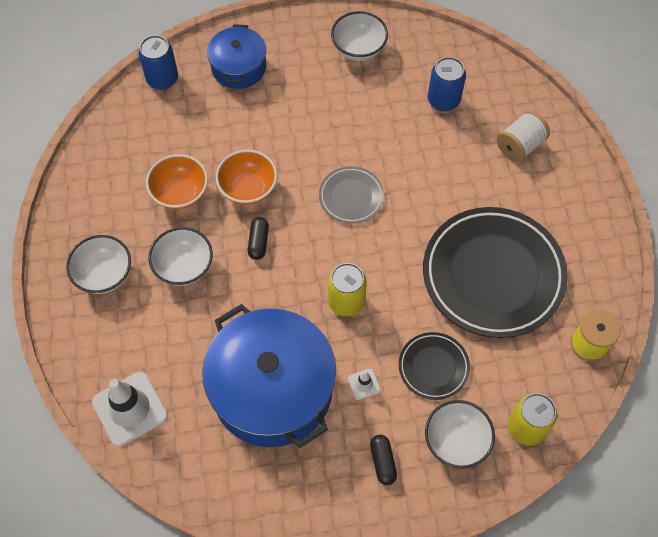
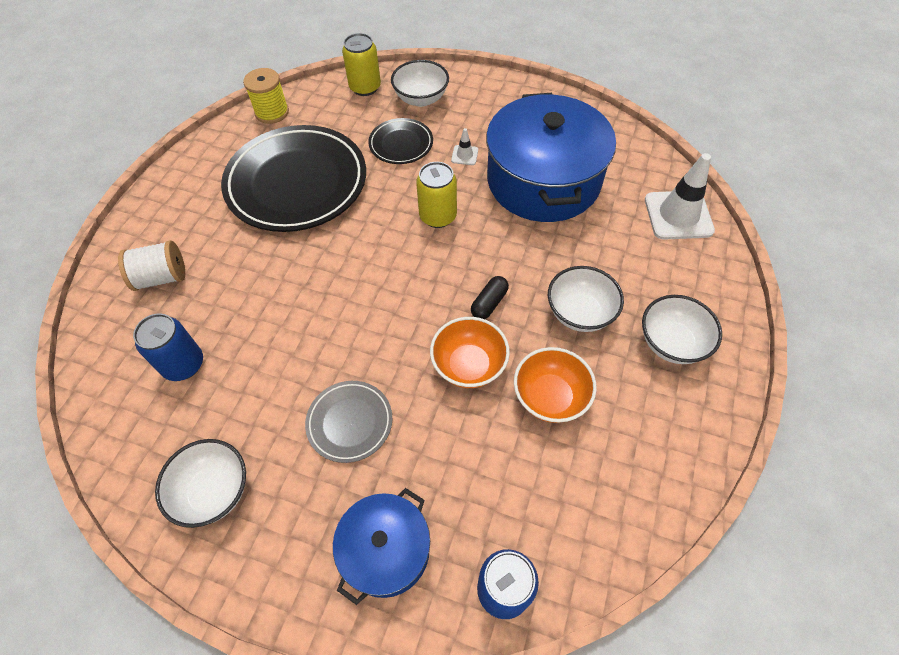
camera: 150 degrees left, 5 degrees down
(351, 197) = (366, 305): grey plate -> grey plate (350, 422)
(383, 462) = (483, 107): black capsule -> none

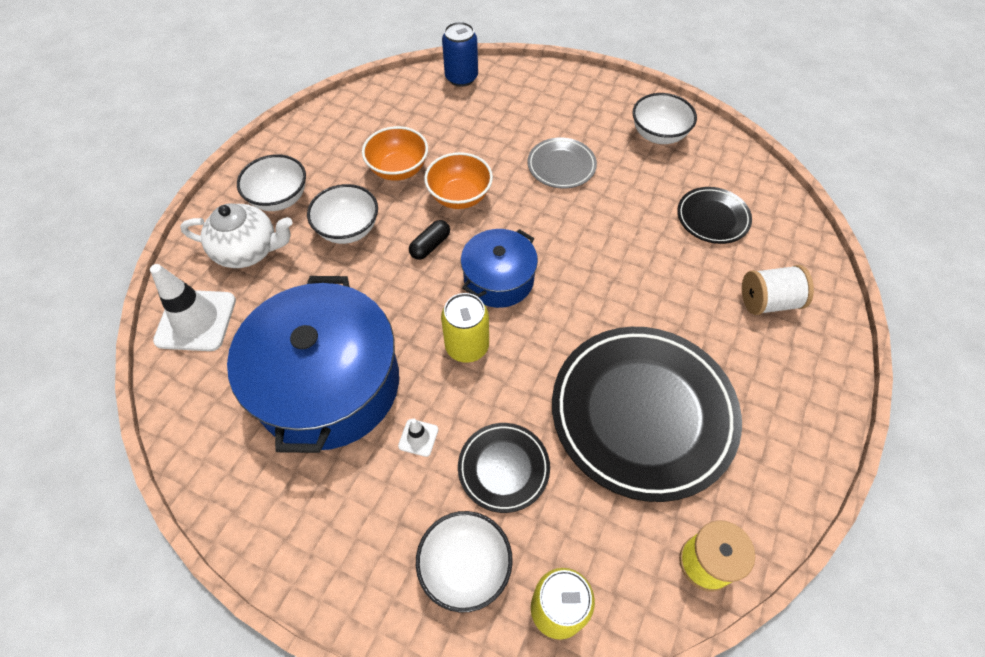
camera: 175 degrees left, 0 degrees up
(183, 364) = (712, 218): blue can -> black plate
(385, 550) = (534, 99): blue pot -> blue pot (499, 279)
(670, 281) = (248, 250): none -> white teapot

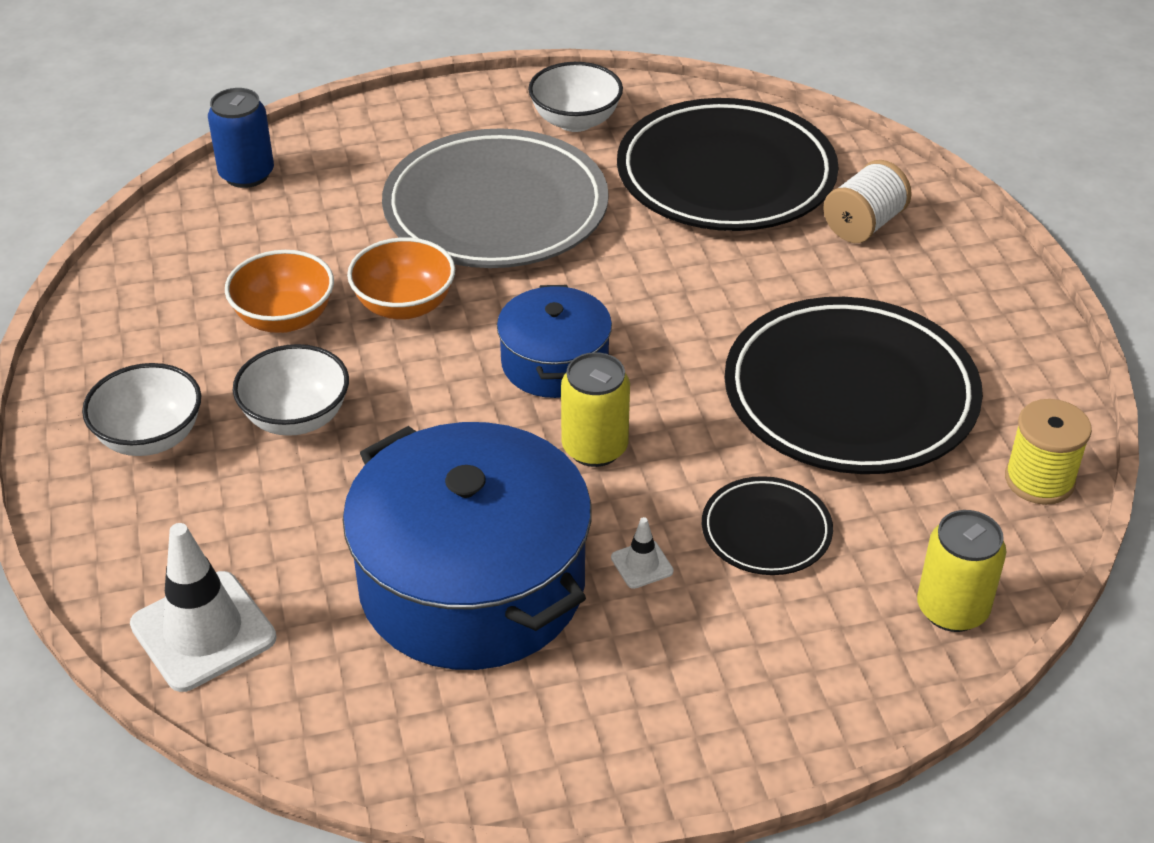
camera: 40 degrees left, 15 degrees down
(248, 250) = (180, 517): white teapot -> none
(430, 246) = (429, 376): black capsule -> none
(465, 567) = (826, 639): white bowl -> none
(561, 166) = (496, 209): grey plate -> grey plate, size x2.10
(712, 218) = (726, 176): black plate -> black plate, size x2.10

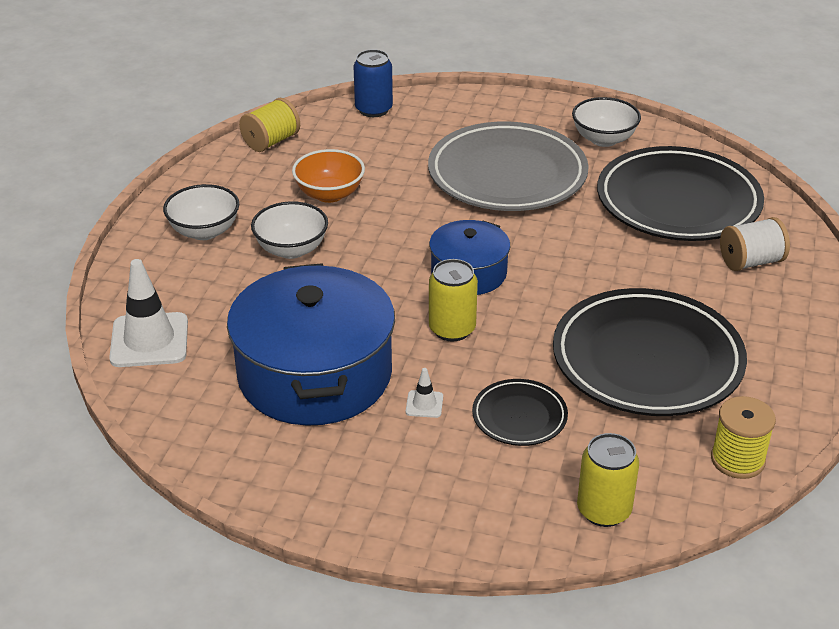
camera: 30 degrees right, 5 degrees down
(139, 269) = (271, 141): none -> yellow spool
(404, 305) = (405, 210): orange bowl -> none

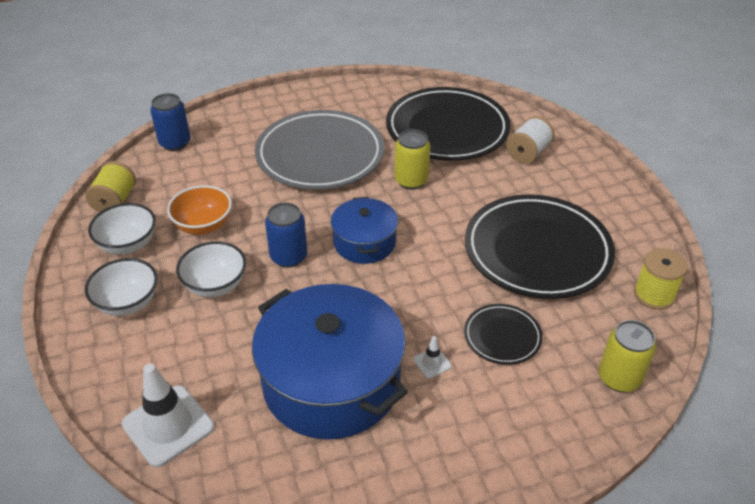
camera: 35 degrees left, 5 degrees up
(381, 254) = (288, 257): none -> blue can
(452, 329) = (394, 292): yellow can -> yellow can (411, 181)
(603, 139) = (359, 104): white bowl -> white bowl (128, 244)

